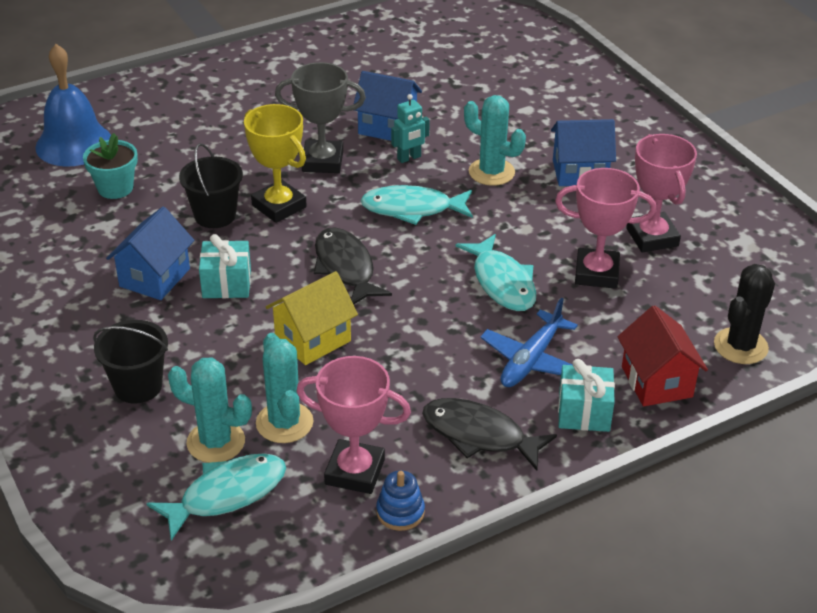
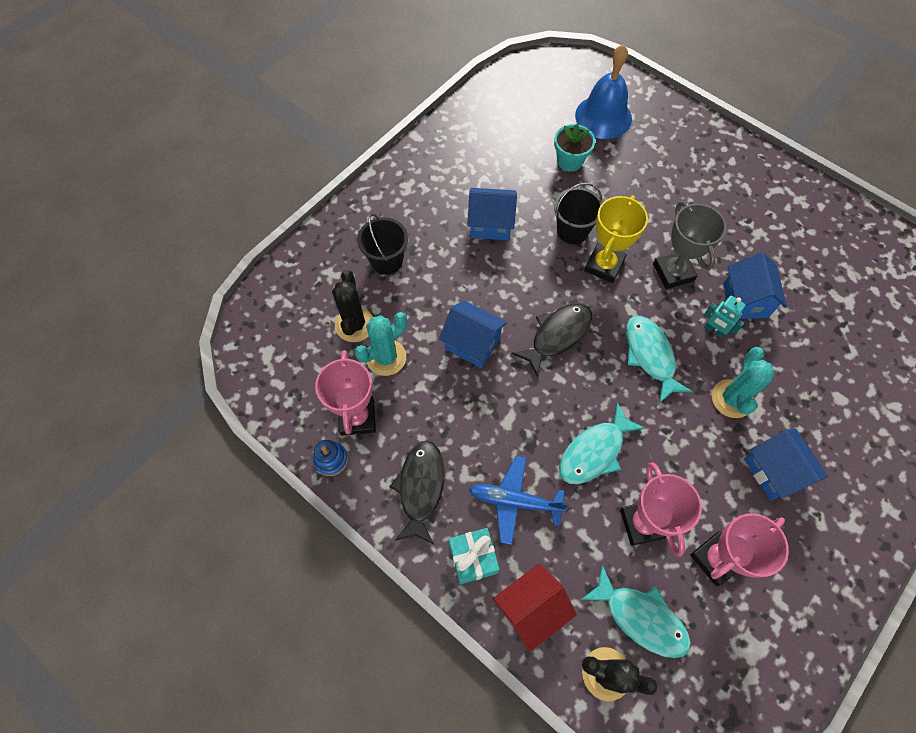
camera: 70 degrees right, 25 degrees up
(216, 442) = (354, 325): turquoise cactus -> black cactus
(226, 283) = (504, 268): turquoise gift -> none
(227, 494) = (313, 350): turquoise fish -> turquoise fish (641, 617)
(313, 339) = (472, 343): yellow house -> blue house

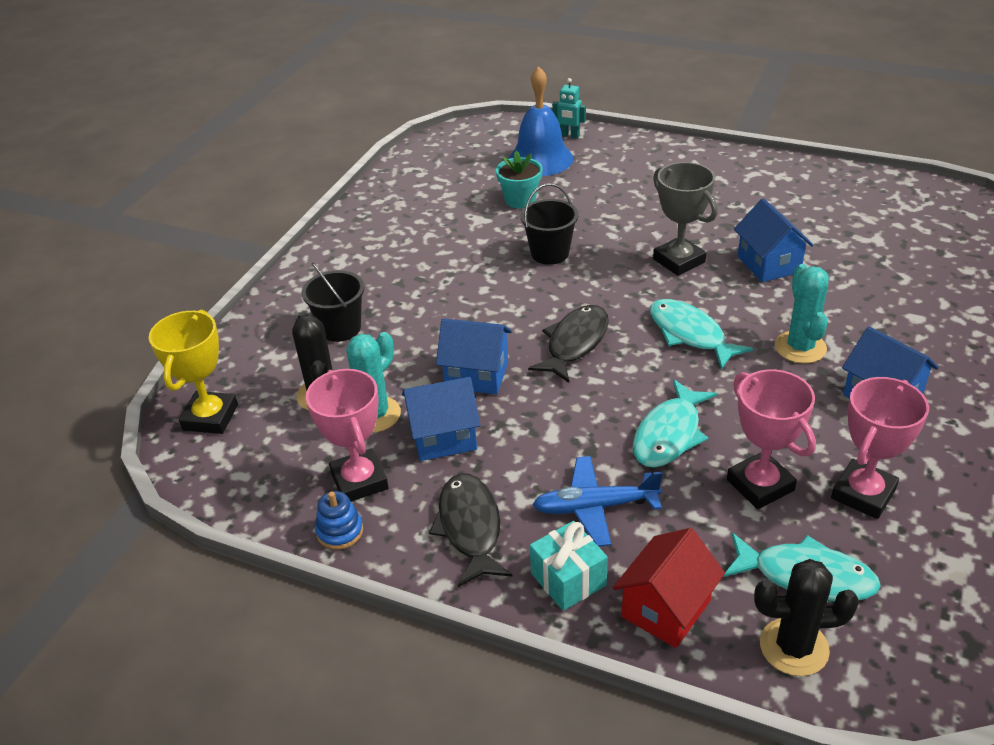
camera: 15 degrees left, 25 degrees down
(490, 224) = (453, 269): blue house -> blue house (443, 437)
(604, 265) = (599, 273): yellow trophy -> yellow trophy (210, 417)
(714, 330) = (749, 296): turquoise robot -> turquoise robot (569, 136)

